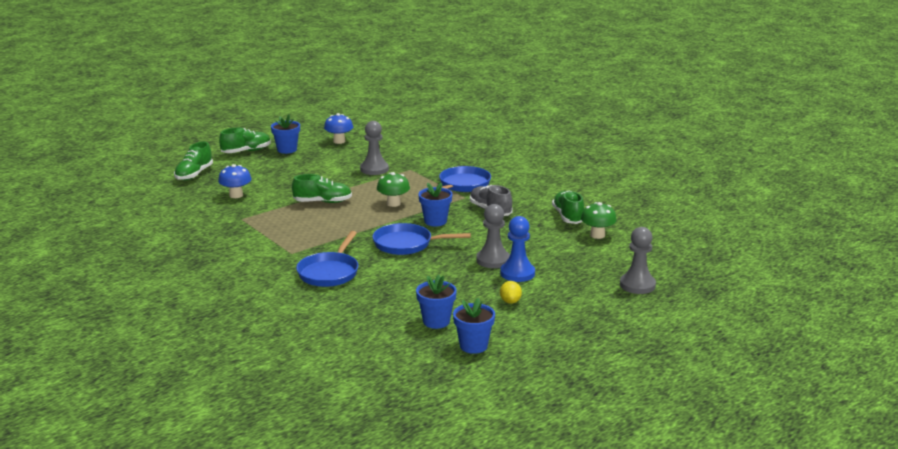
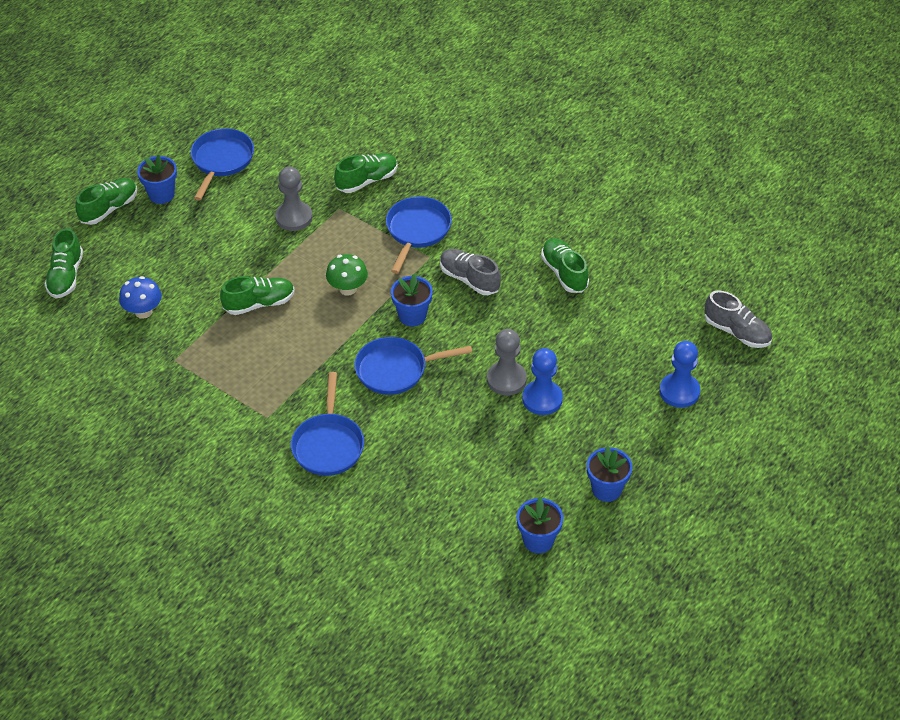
camera: 15 degrees left, 25 degrees up
(339, 141) = (221, 161): blue mushroom -> blue pan
(436, 321) = (483, 507): blue flower pot -> blue flower pot (606, 489)
(438, 160) = (367, 180): none -> green shoe
(510, 301) = (551, 453): yellow lemon -> none
(597, 235) = (609, 304): green mushroom -> none
(637, 285) = (679, 391): grey pawn -> blue pawn
(701, 262) = (737, 332): none -> grey shoe

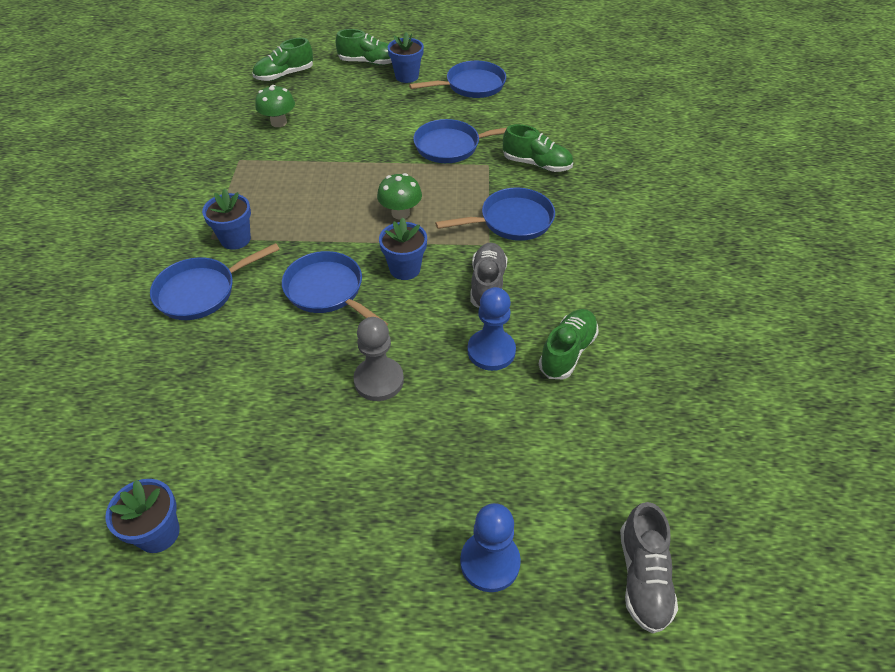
camera: 55 degrees right, 0 degrees up
(143, 312) = (279, 122): blue mushroom -> green mushroom
(259, 303) = (338, 173): green shoe -> none
(294, 217) = (451, 146): grey pawn -> blue pan
(542, 399) = (374, 425): blue pawn -> blue pawn (491, 351)
(606, 489) = (277, 565): blue flower pot -> blue flower pot (235, 239)

